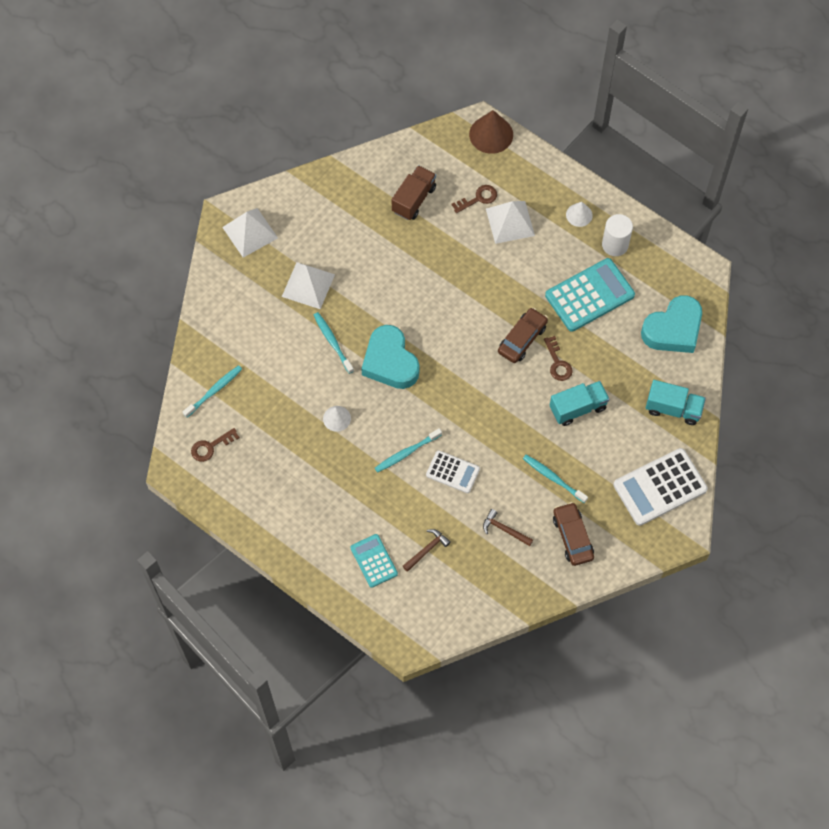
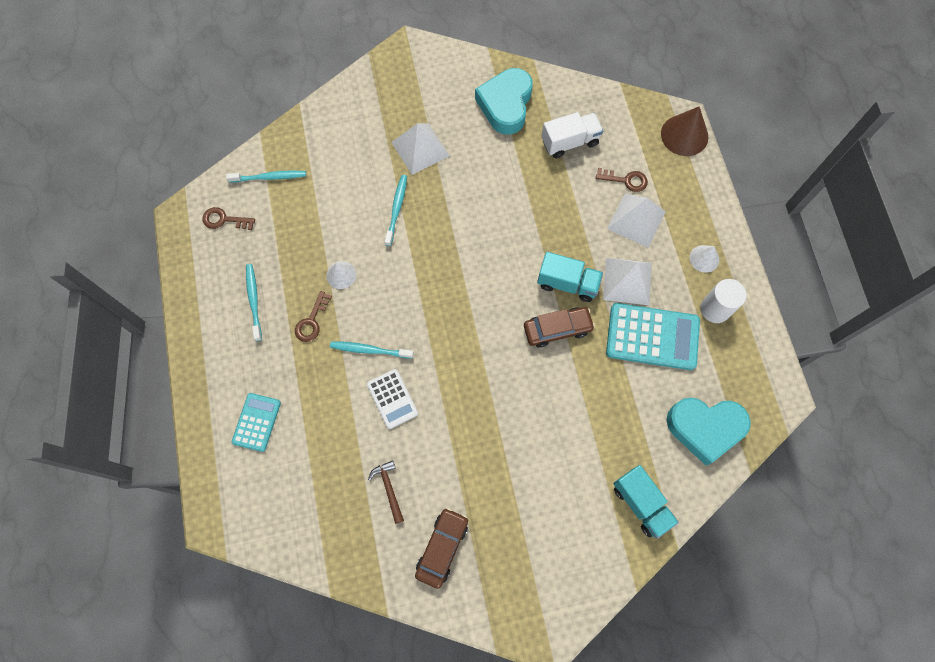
camera: 40 degrees right, 5 degrees up
(250, 232) = (414, 74): white pyramid -> white pyramid (627, 281)
(390, 362) = (427, 261): turquoise heart -> turquoise heart (505, 105)
(413, 199) = (570, 142): brown truck -> white truck
(426, 550) = (307, 450): brown hammer -> none
(553, 478) = (473, 477): turquoise toothbrush -> turquoise toothbrush (254, 300)
(557, 363) = (570, 375): brown key -> brown key (312, 321)
(578, 408) = (552, 430): turquoise truck -> turquoise truck (567, 283)
(660, 487) = (563, 569): white calculator -> none

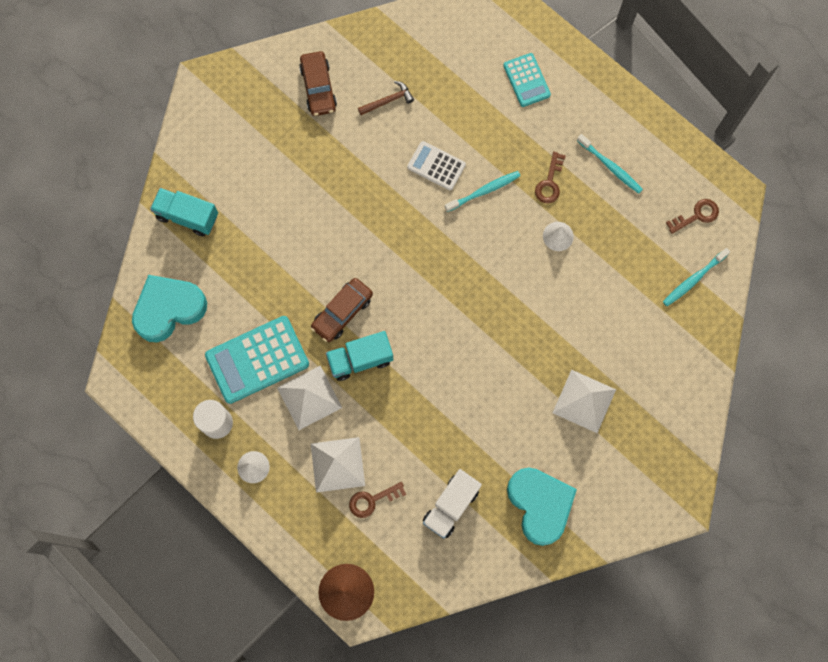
camera: 145 degrees right, 5 degrees up
(312, 321) = (549, 182): brown key -> brown key turned 150 degrees counterclockwise
(389, 489) = (388, 100): brown hammer -> brown hammer turned 60 degrees counterclockwise
(396, 209) = (558, 327): turquoise toothbrush -> none

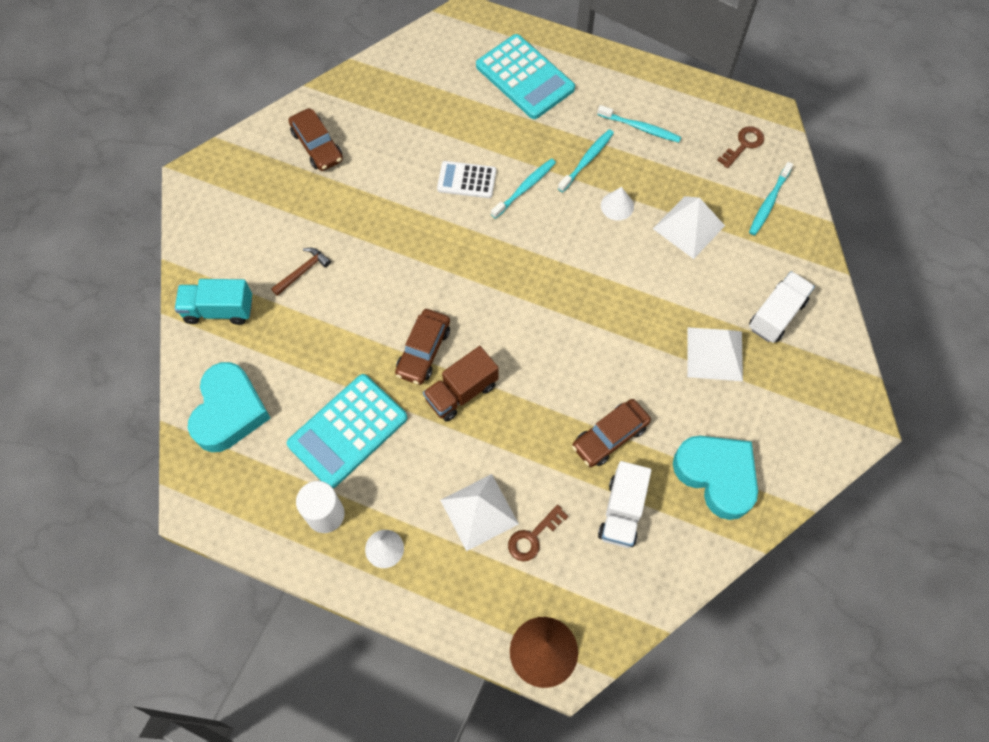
camera: 20 degrees left, 10 degrees down
(169, 309) = (229, 411): turquoise heart -> turquoise heart turned 150 degrees clockwise
(309, 397) = (420, 451): white pyramid -> white pyramid (689, 227)
(360, 359) = (461, 392): turquoise truck -> brown truck
(388, 100) = (393, 136): brown hammer -> brown hammer (302, 271)
(467, 440) = (610, 436): none -> brown car
(526, 80) = (525, 77): turquoise calculator -> turquoise calculator, size x1.72
(549, 182) = (587, 160): brown key -> turquoise toothbrush
(652, 385) = (776, 315): none -> white truck

